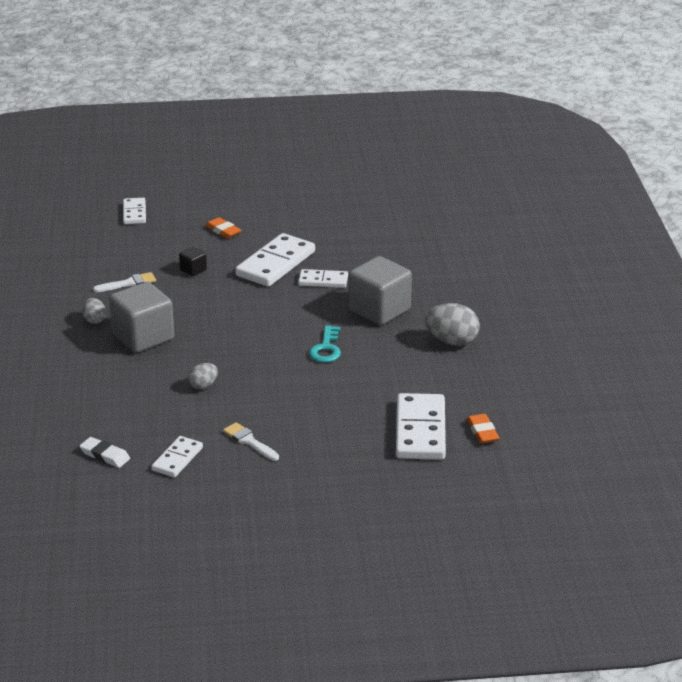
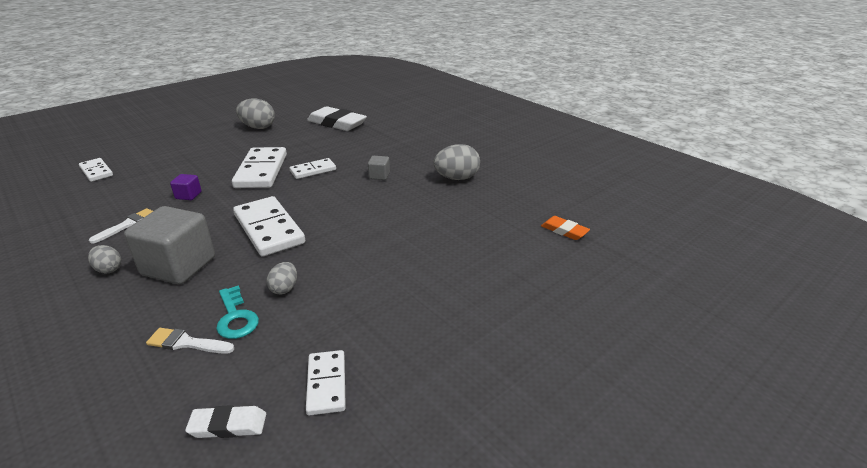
camera: 35 degrees left, 0 degrees up
(193, 270) = (188, 195): black cube -> purple cube
(223, 231) = (193, 162): orange eraser -> none
(249, 441) = (386, 325): white brush -> white brush (186, 343)
(318, 203) = (258, 127): none -> grey egg
(326, 349) = (368, 215): turquoise key -> turquoise key (236, 318)
(379, 310) = (379, 176): grey cube -> grey cube, size x0.45
(405, 225) = (337, 123): none -> white eraser
(420, 430) = (521, 249): white domino -> white domino (269, 229)

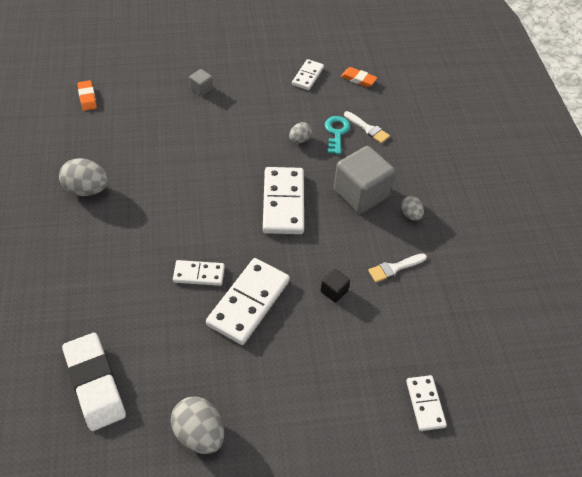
camera: 150 degrees left, 20 degrees up
(188, 195) = (334, 291): purple cube -> black cube
(228, 425) = (358, 79): white eraser -> orange eraser
(379, 176) = (147, 230): grey cube -> grey cube (201, 89)

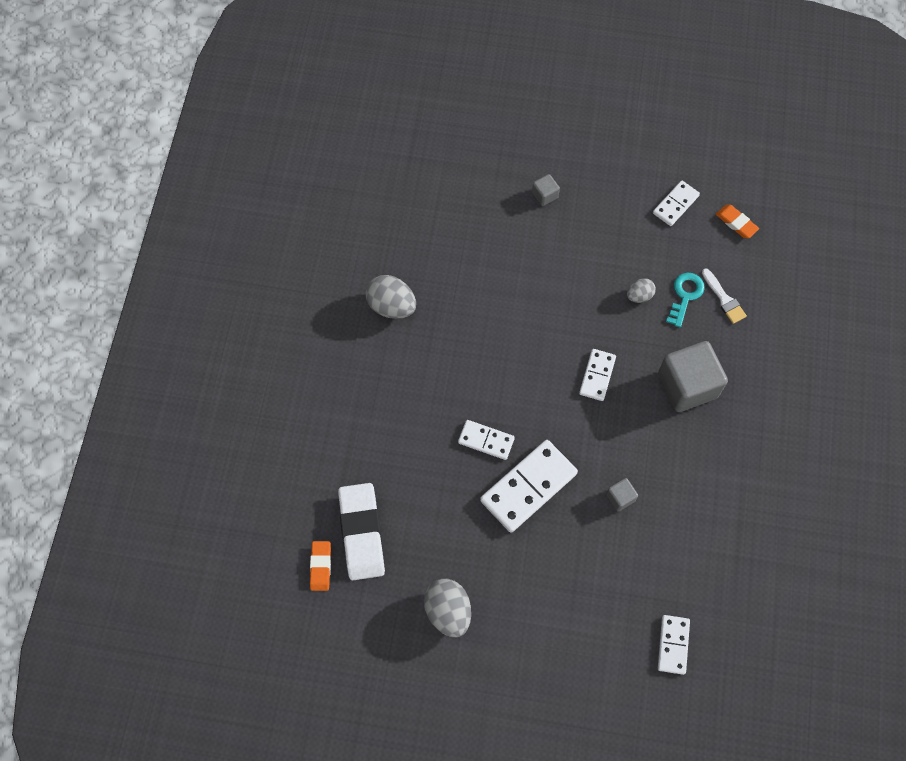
camera: 20 degrees right, 15 degrees up
(87, 97) = (413, 178): orange eraser -> orange eraser (320, 566)
(283, 203) = (597, 375): white domino -> white domino, size x0.56
(334, 291) = (620, 497): black cube -> grey cube
(394, 268) = (693, 488): white brush -> none
(410, 215) = (734, 427): grey egg -> none

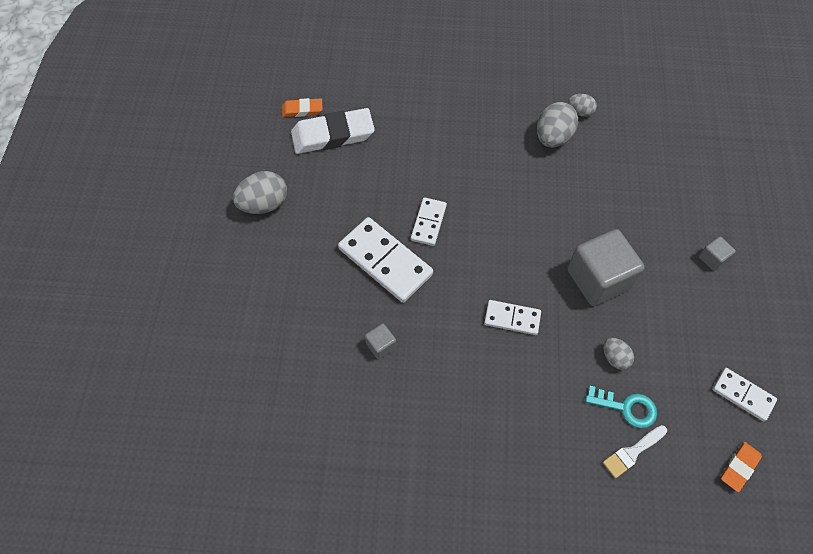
camera: 85 degrees right, 5 degrees down
(361, 274) = (580, 112): none -> grey egg
(673, 645) = (229, 400): white domino -> none
(687, 385) = (516, 411): grey cube -> grey cube (598, 279)

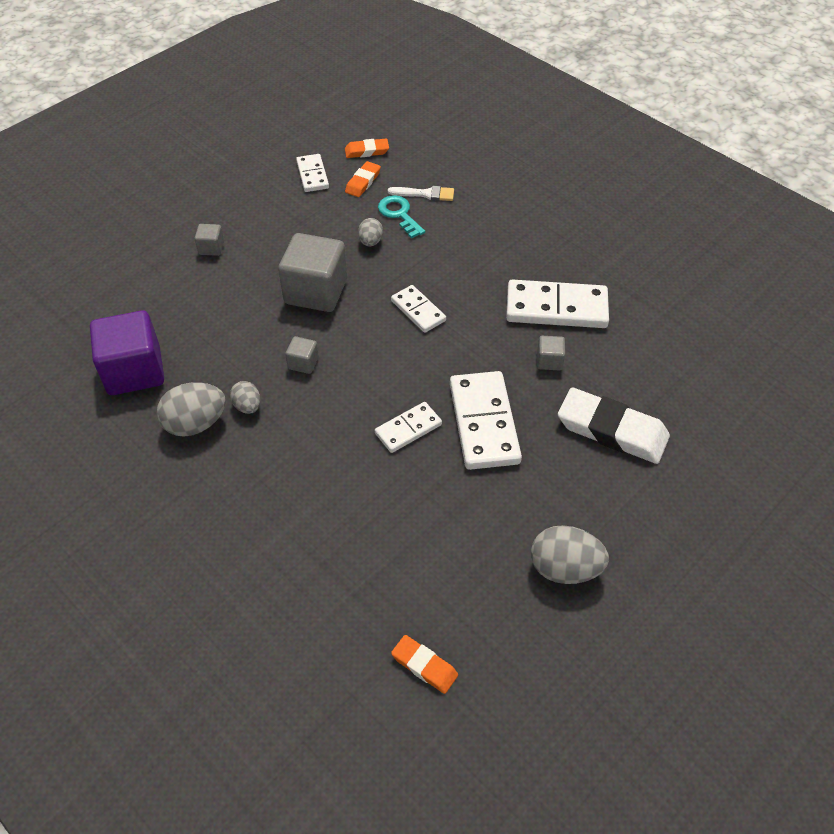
camera: 140 degrees left, 10 degrees down
(333, 135) = (417, 599): white eraser -> white eraser (612, 430)
(414, 403) = (556, 308): none -> white domino
(540, 219) = (303, 363): none -> grey cube
(580, 112) = (136, 429): grey egg -> grey egg (247, 406)
(629, 140) = (134, 371): none -> purple cube
(696, 422) = (363, 182): none -> orange eraser

